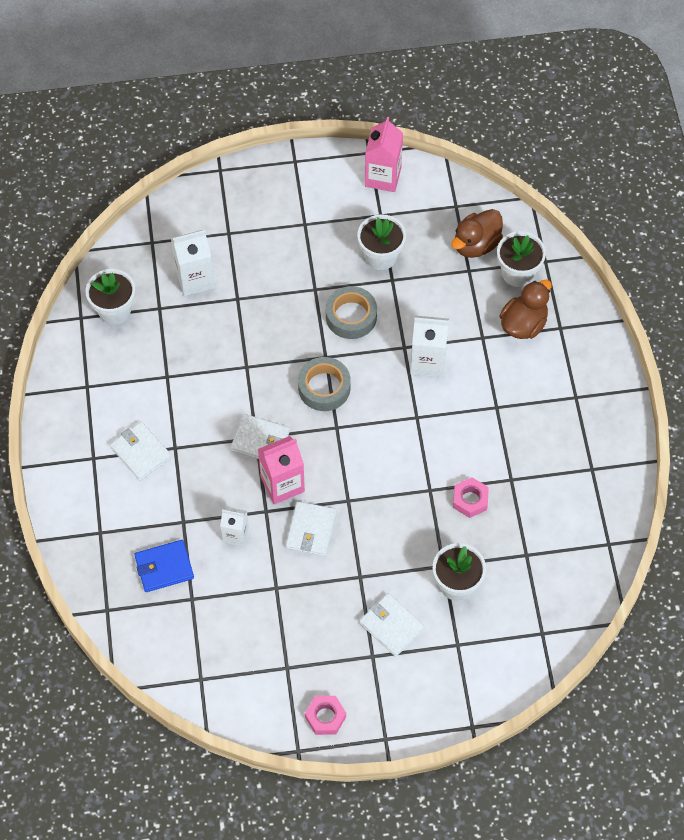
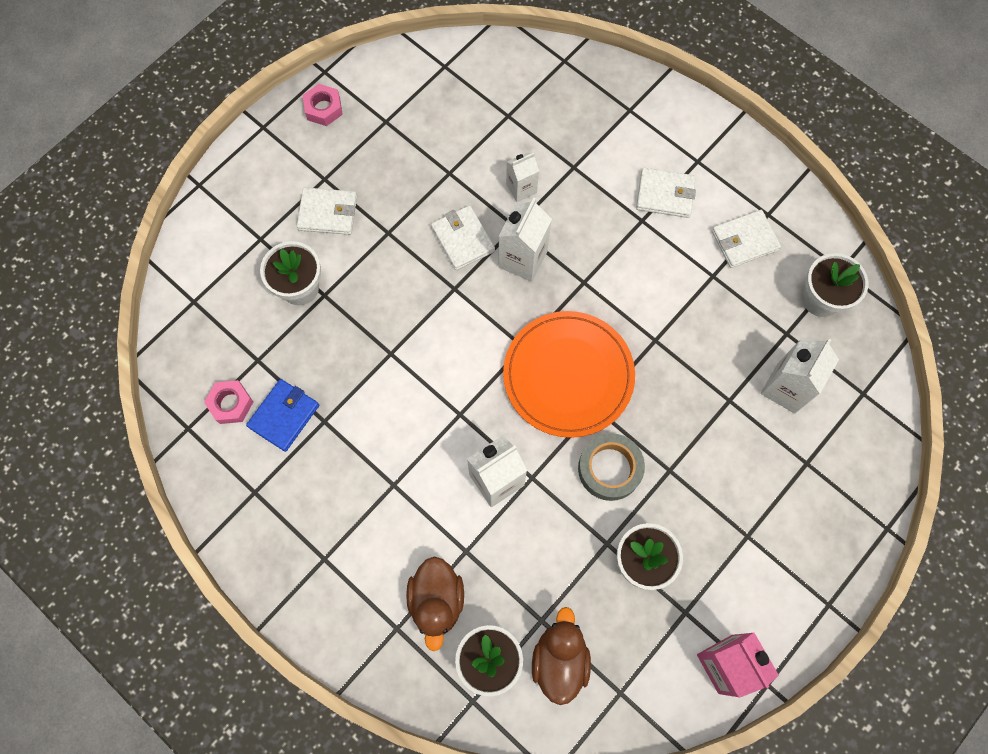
camera: 140 degrees right, 10 degrees up
(164, 567) = (553, 122): blue wallet -> blue wallet (284, 416)
(260, 441) = (577, 282): white wallet -> white wallet (744, 240)
(282, 484) = (522, 259): pink carton -> white carton
(324, 388) = (568, 375): grey tape -> orange plate
(470, 500) = (346, 372): pink nut -> pink nut (231, 404)

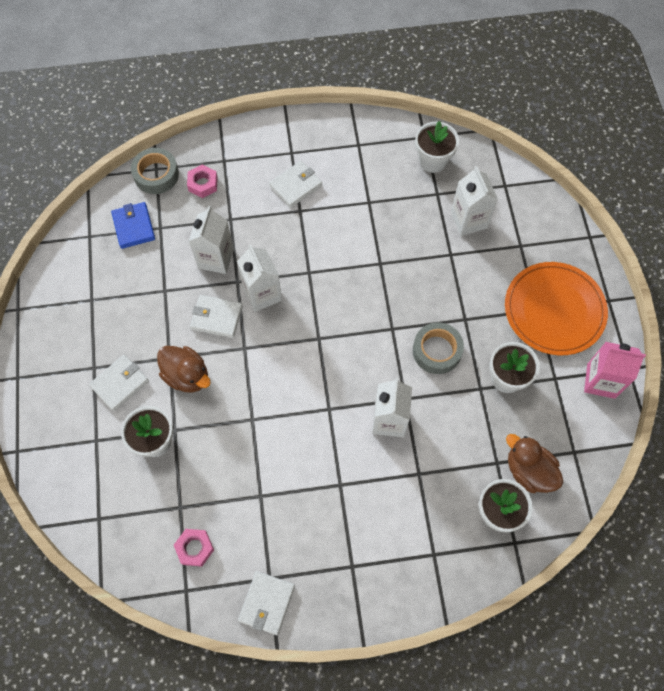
camera: 50 degrees left, 5 degrees down
(284, 416) = (234, 519): blue wallet -> blue wallet (134, 227)
(323, 108) = (43, 330): pink nut -> pink nut (203, 184)
(436, 601) = (436, 516): brown duck -> brown duck (187, 376)
(521, 188) = (216, 258): white carton -> white carton, size x1.58
(558, 66) = (156, 175): none -> grey tape
(568, 375) = (359, 327): orange plate -> orange plate (554, 310)
(744, 240) = (363, 169): white wallet -> white wallet (267, 603)

